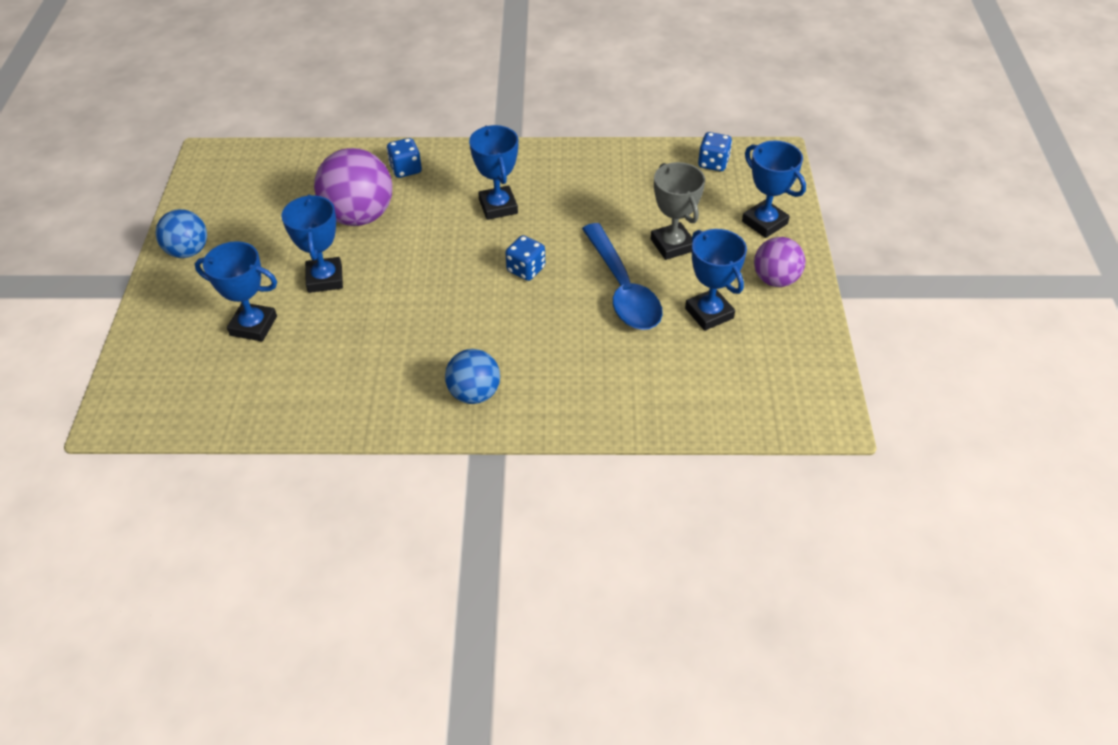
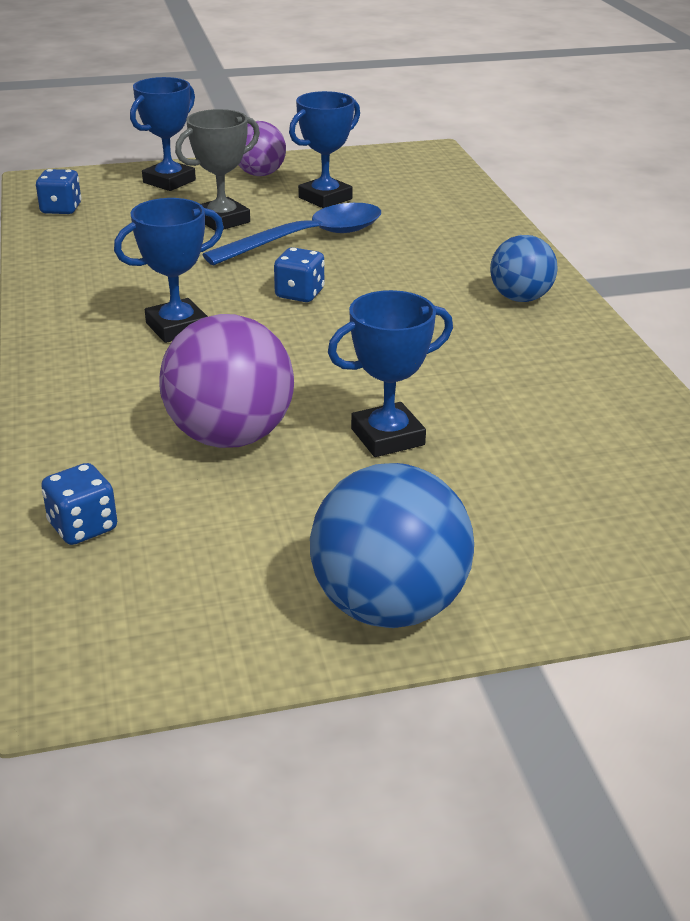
camera: 105 degrees left, 15 degrees down
(188, 251) = (389, 606): blue ball -> blue ball, size x1.61
(253, 326) = (520, 478): blue trophy -> none
(406, 169) = (97, 416): blue dice -> blue dice (83, 527)

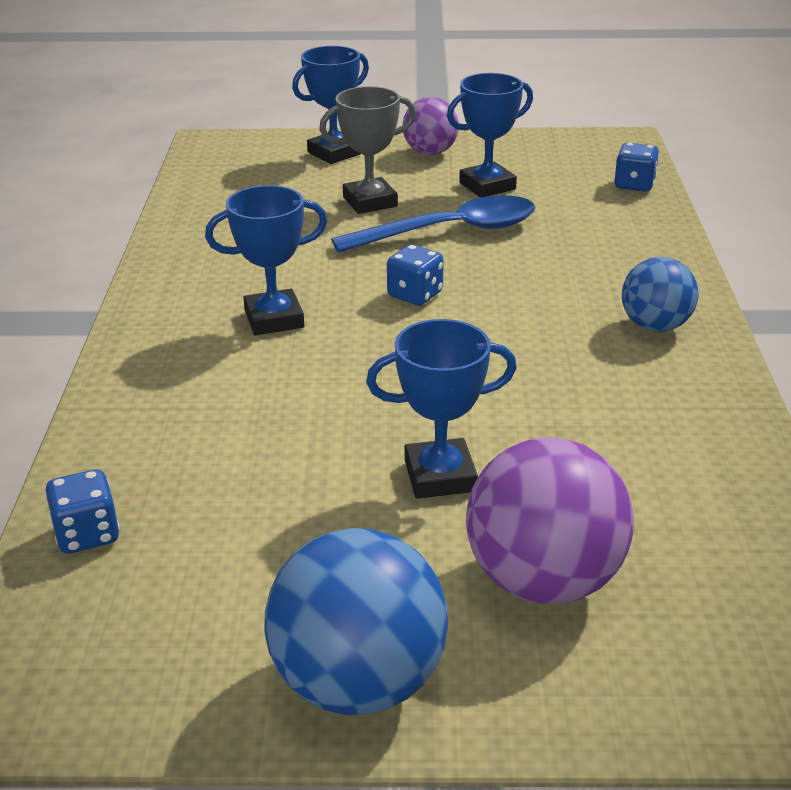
camera: 15 degrees right, 0 degrees up
(61, 209) = (215, 175): blue dice -> blue dice (634, 185)
(230, 436) = (275, 452): purple ball -> purple ball (543, 580)

